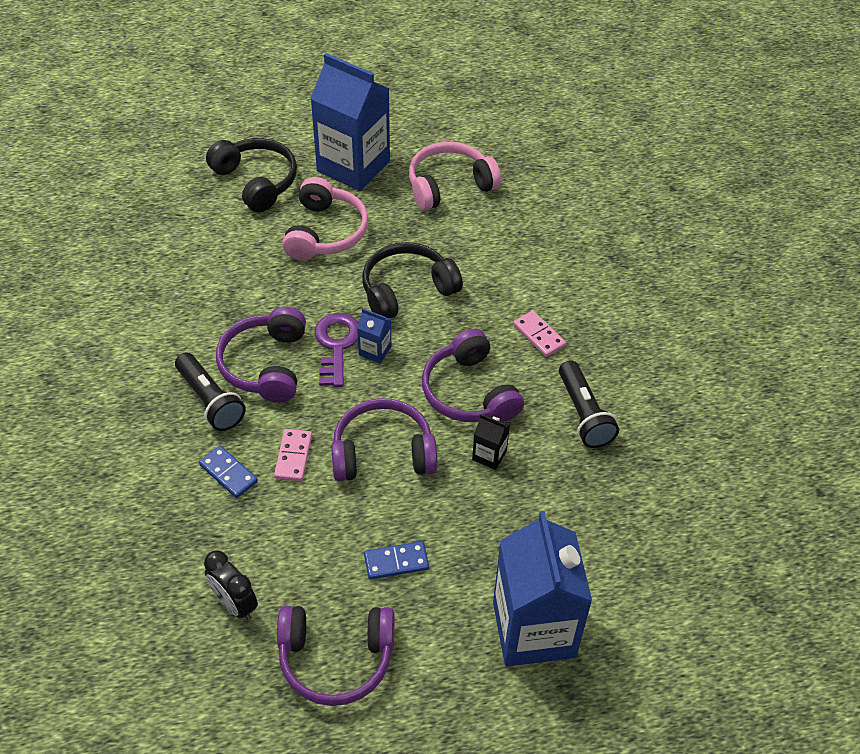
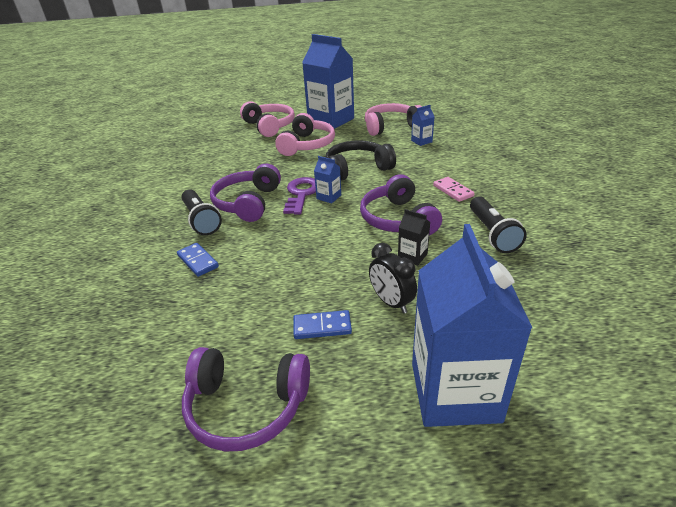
camera: 10 degrees right, 15 degrees down
(235, 604) = (166, 352): black clock -> black clock (391, 302)
(256, 181) = (269, 126): black headphones -> pink headphones
(293, 456) = (252, 253): pink domino -> none
(383, 452) = (324, 252): purple headphones -> none
(496, 223) = (421, 141): none -> blue carton

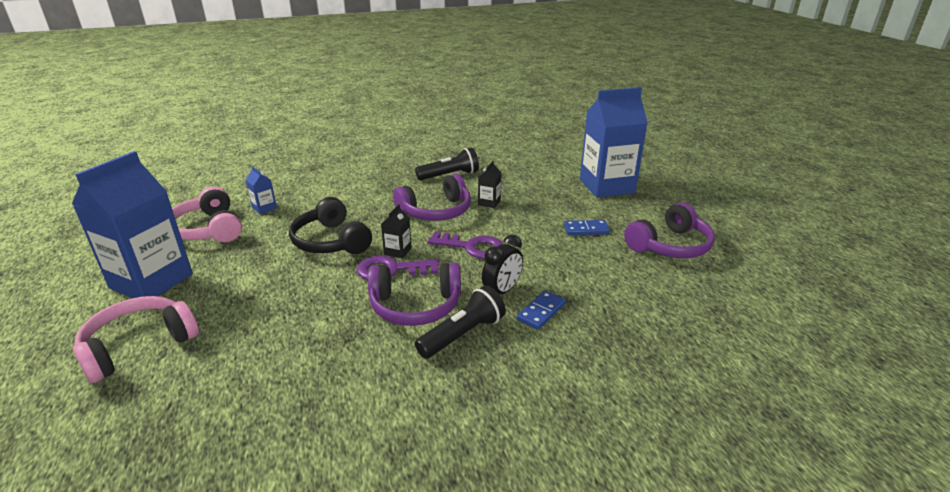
camera: 105 degrees left, 5 degrees down
(246, 406) = (670, 246): purple headphones -> purple headphones turned 60 degrees clockwise
(307, 145) = (244, 289): pink headphones -> none
(319, 235) = (472, 247): none -> purple key
(322, 327) = (586, 229): blue domino -> blue domino turned 75 degrees counterclockwise
(329, 197) = (397, 251): blue carton -> black carton
(391, 302) = (546, 207): black clock -> black clock (502, 291)
(453, 191) = (383, 190): pink domino -> none

